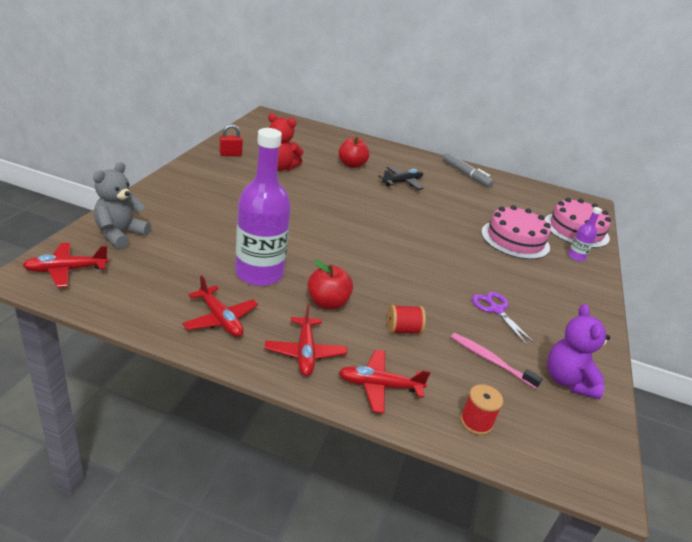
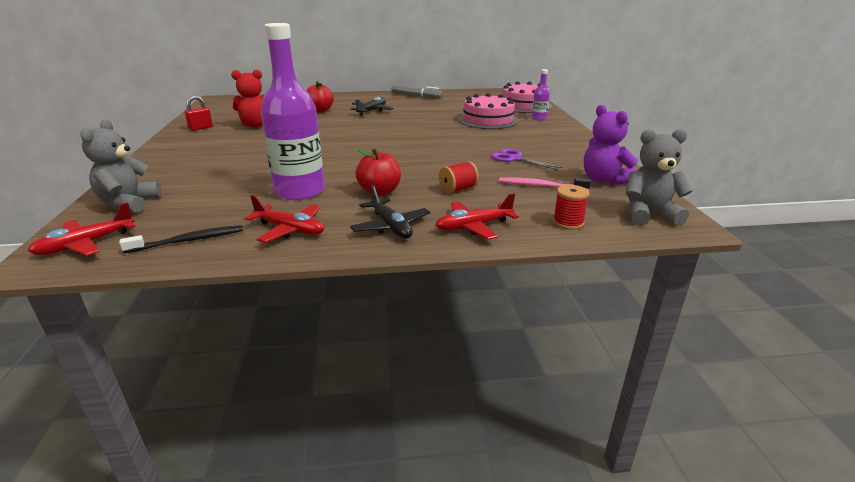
camera: 20 degrees left, 5 degrees down
(137, 298) = (189, 240): none -> black toothbrush
(305, 352) = (390, 226): red plane -> black plane
(572, 451) = (648, 215): none -> grey teddy bear

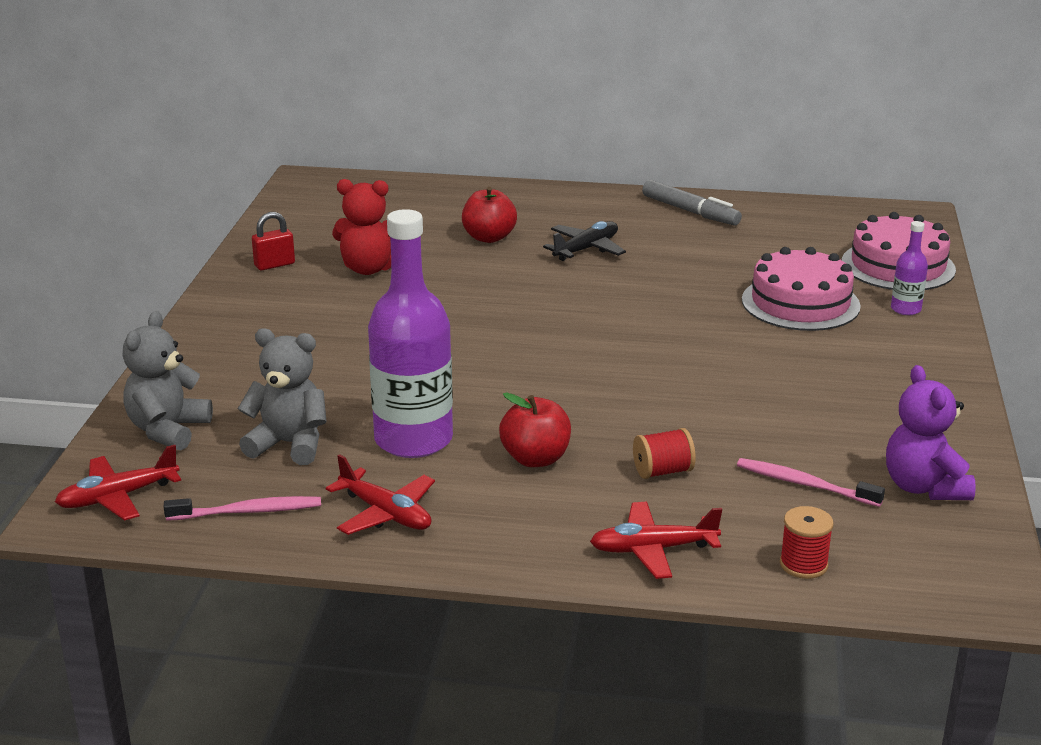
camera: 15 degrees right, 0 degrees up
(189, 240) = (248, 512): black toothbrush -> pink toothbrush
(390, 226) = (530, 530): black plane -> none
(514, 159) = (795, 414): purple scissors -> none
(648, 215) = (946, 570): grey teddy bear -> grey teddy bear (289, 444)

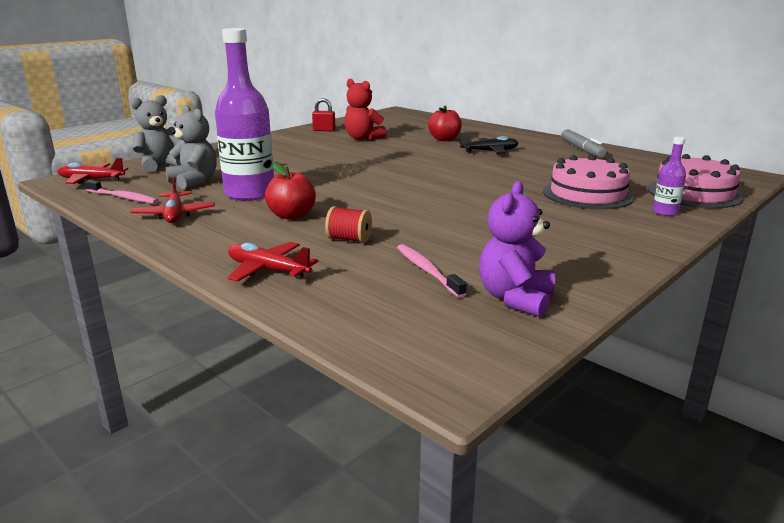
camera: 35 degrees right, 5 degrees down
(803, 564) = (343, 309): red spool -> none

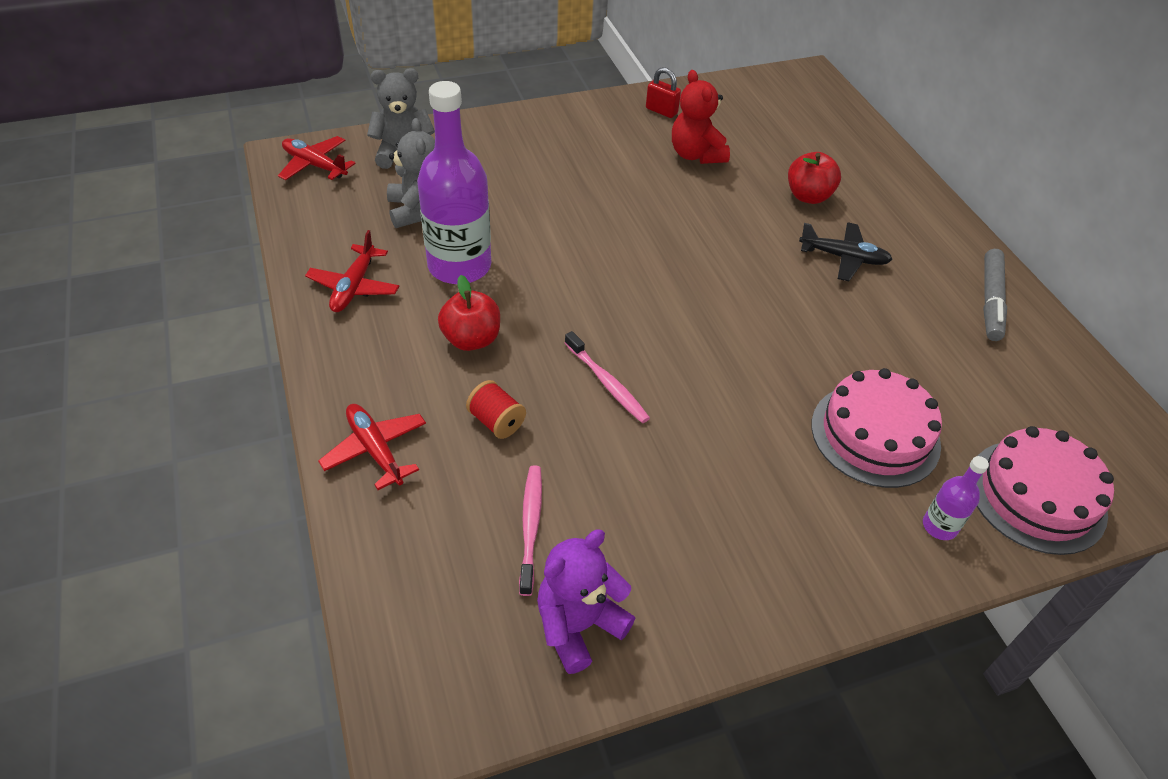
camera: 25 degrees right, 25 degrees up
(123, 198) = (325, 224): pink toothbrush -> pink toothbrush (607, 383)

